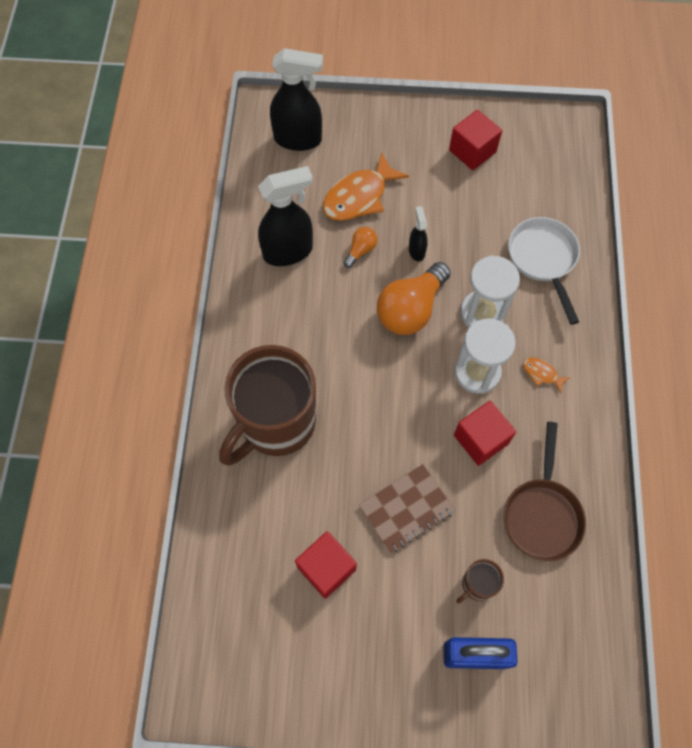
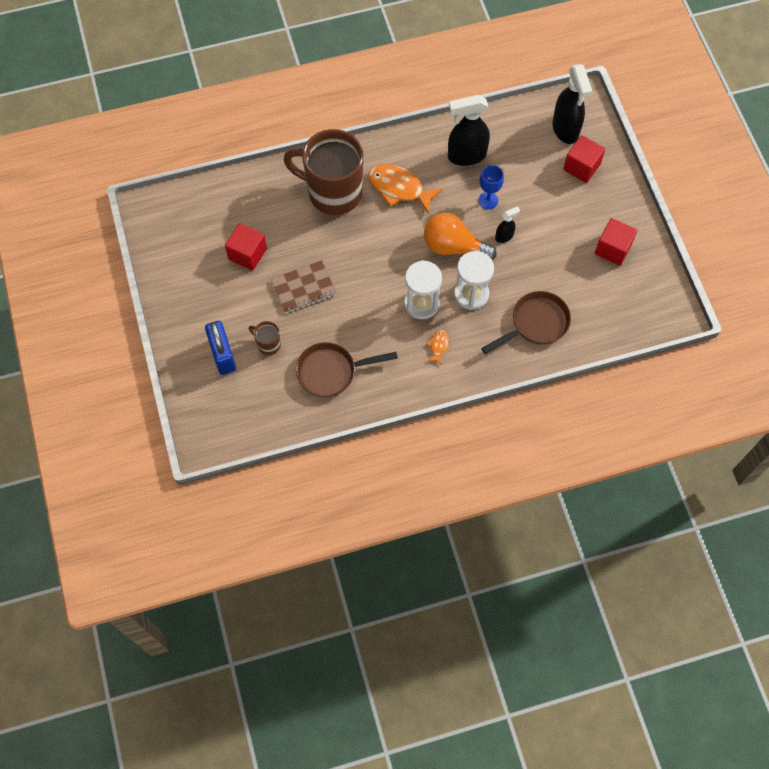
camera: 70 degrees right, 0 degrees up
(288, 252) = (466, 156): black spray bottle -> black spray bottle turned 120 degrees clockwise
(359, 197) = (533, 185): orange fish -> orange fish (399, 188)
(360, 250) = (488, 200): orange light bulb -> blue goblet
(406, 509) = (303, 288): brown notebook -> brown notebook turned 60 degrees counterclockwise
(481, 439) = (371, 319): red cube -> red cube (581, 167)
(543, 260) = (535, 324): white pan -> brown pan

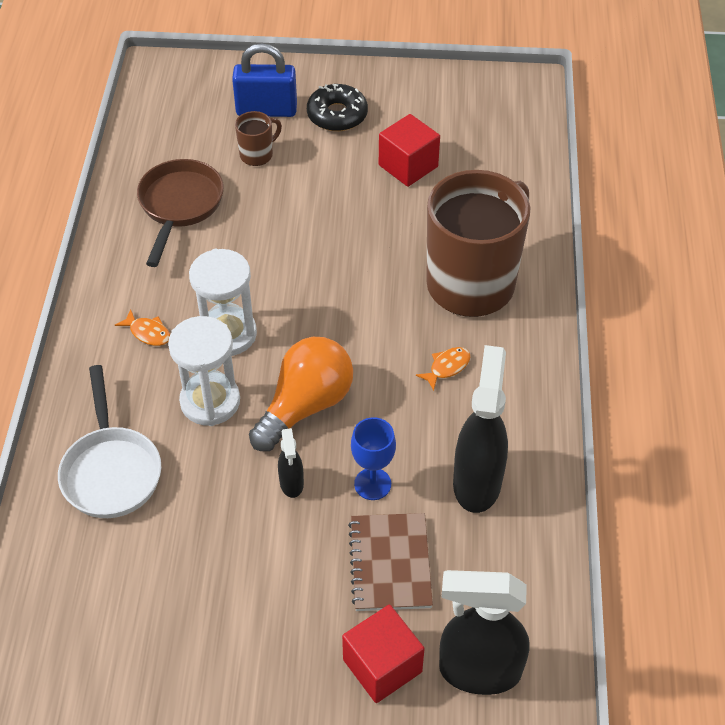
camera: 110 degrees right, 15 degrees down
(213, 310) = (337, 115): none -> black donut
(303, 288) = (324, 210): brown notebook -> brown notebook (390, 563)
(399, 188) = (447, 367): orange fish -> orange fish, size x0.46
(535, 324) = (111, 471): brown pan -> white pan
(613, 249) = (185, 648): red cube -> none

